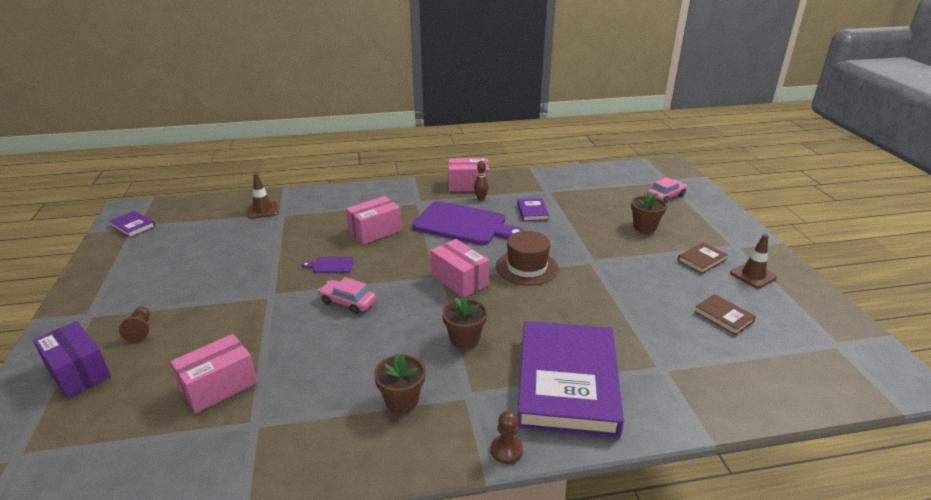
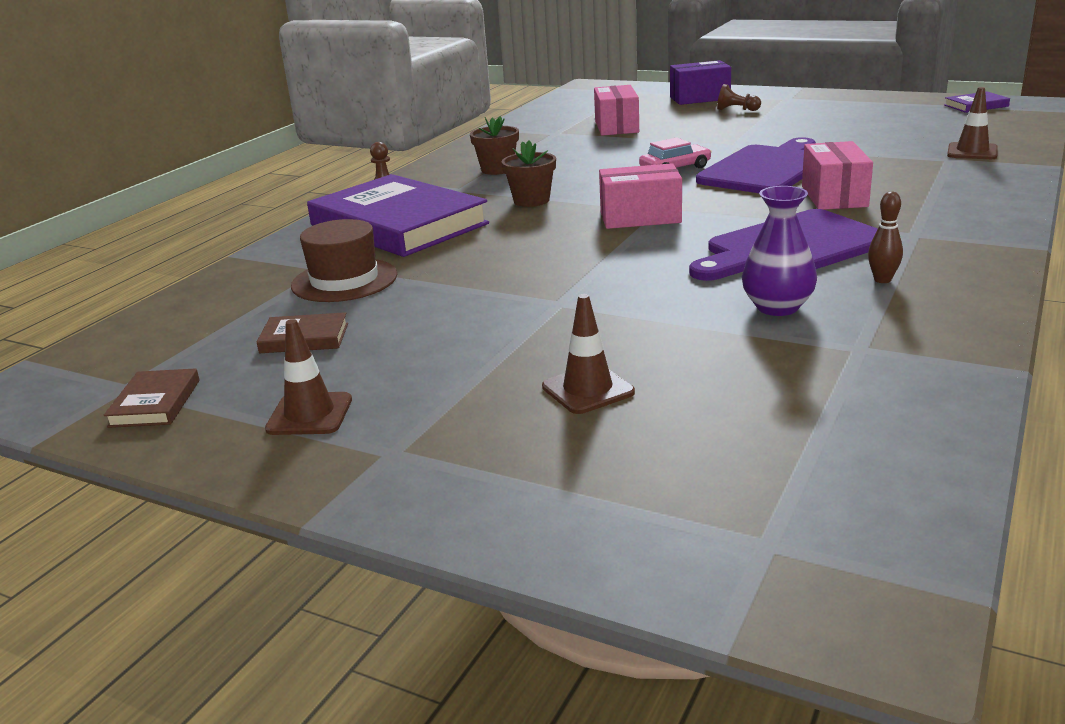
camera: 130 degrees right, 5 degrees down
(331, 265) = (766, 169): purple cutting board -> purple cutting board, size x2.43
(468, 185) = (958, 282): pink box -> none
(527, 267) = (610, 257): brown hat -> brown hat (344, 280)
(532, 212) = (777, 307): purple book -> purple vase
(644, 227) = (588, 389): brown flower pot -> brown traffic cone
(666, 196) = (678, 486): pink car -> none
(701, 260) = (417, 391): brown book -> brown book (155, 403)

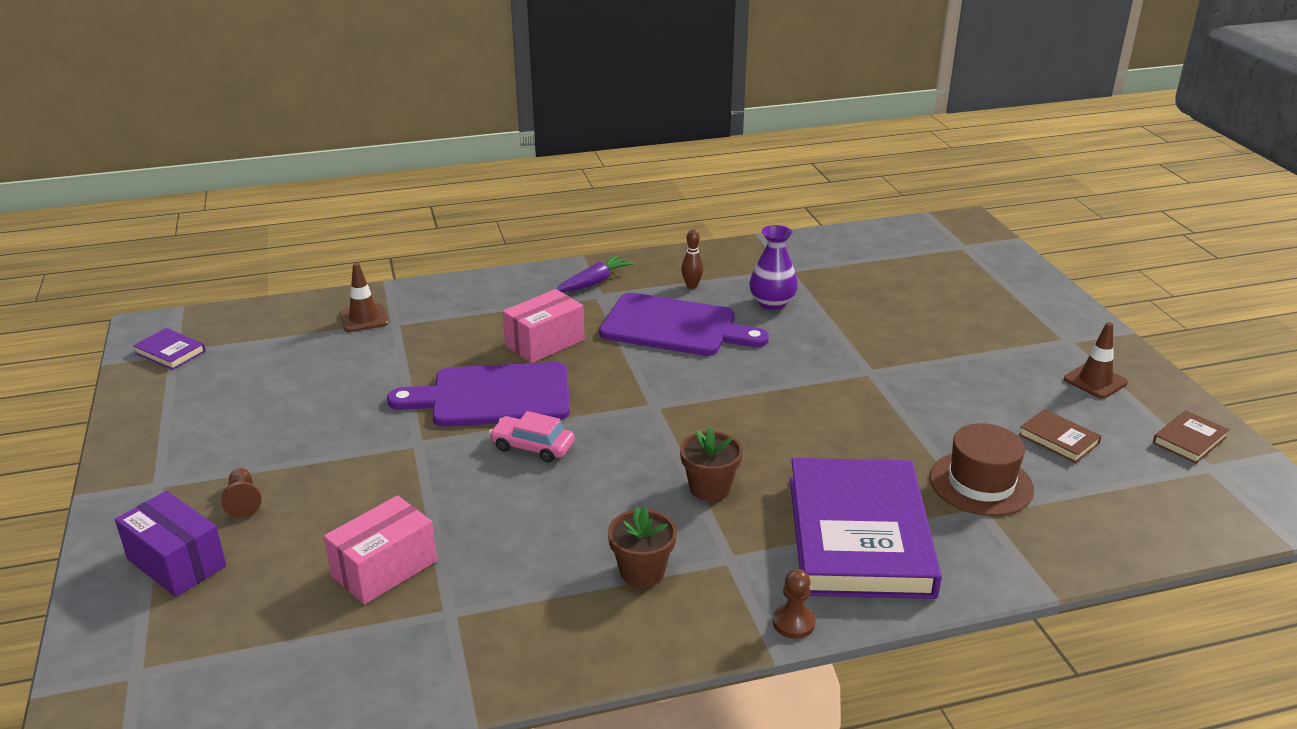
camera: 135 degrees left, 5 degrees up
(588, 389) = (938, 318): brown traffic cone -> none
(640, 217) = (685, 408): pink box -> none
(952, 238) = (594, 282): none -> purple carrot

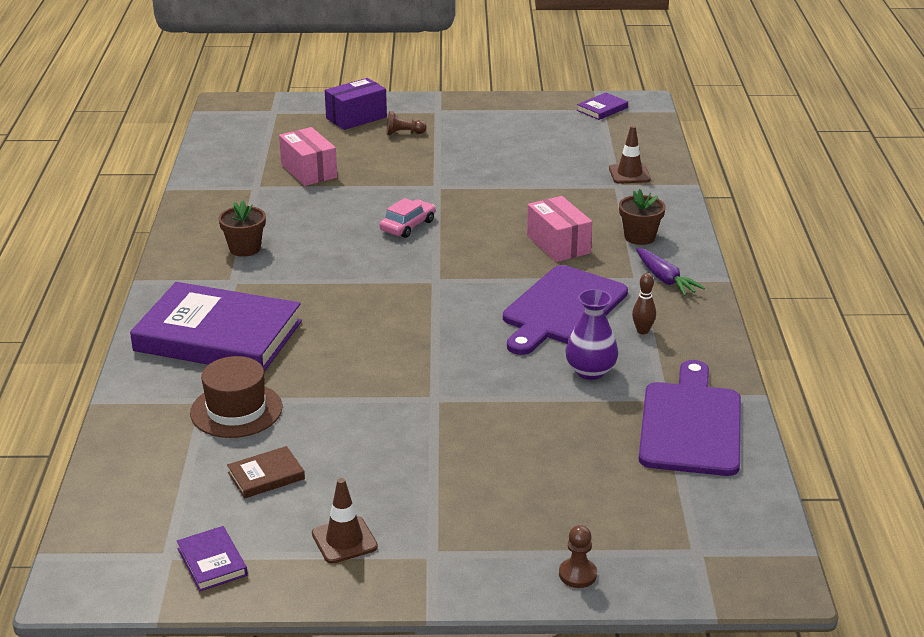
camera: 105 degrees right, 0 degrees up
(493, 396) = (484, 217): purple cutting board -> purple cutting board (691, 424)
(710, 488) = (314, 286): brown flower pot -> brown flower pot (639, 237)
(793, 623) = (157, 292): brown pawn -> brown pawn (577, 574)
(1189, 440) = (212, 562): brown book -> purple book

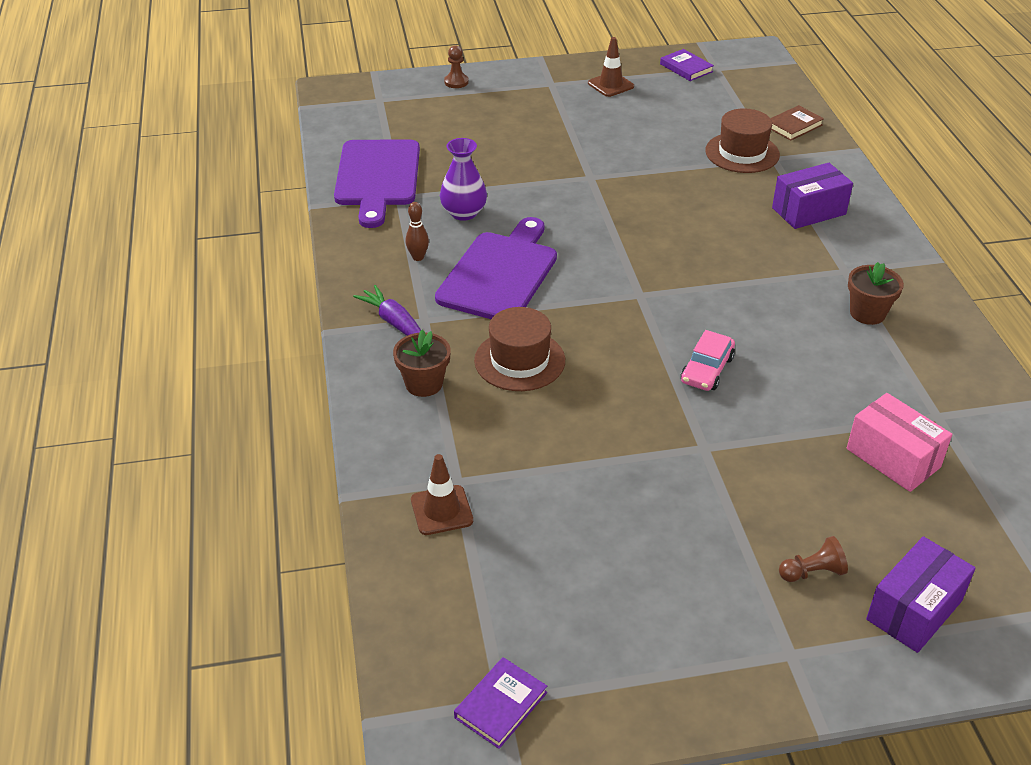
camera: 170 degrees right, 10 degrees up
(218, 336) = (808, 211): purple book -> purple box
(266, 476) = (686, 113): brown book -> brown book (794, 126)
(558, 244) = (519, 360): pink box -> brown hat

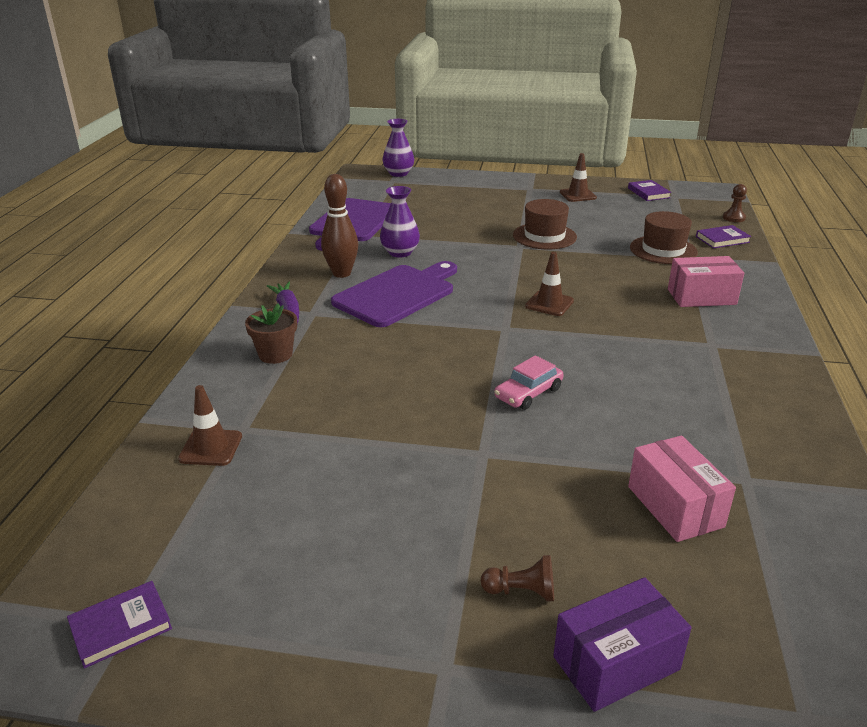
camera: 20 degrees right, 10 degrees down
(379, 85) = (398, 173): none -> purple vase
(418, 257) = (341, 273): brown bowling pin -> brown bowling pin, size x1.86
(456, 82) = (457, 179): brown pawn -> brown pawn (734, 218)
(519, 360) = (366, 354): brown hat -> brown hat (544, 236)
(665, 252) = (549, 304): none -> brown traffic cone
(794, 126) = (722, 239): brown book -> purple book
(808, 211) = (701, 297): purple box -> pink box
(867, 313) = (716, 380): brown flower pot -> none

